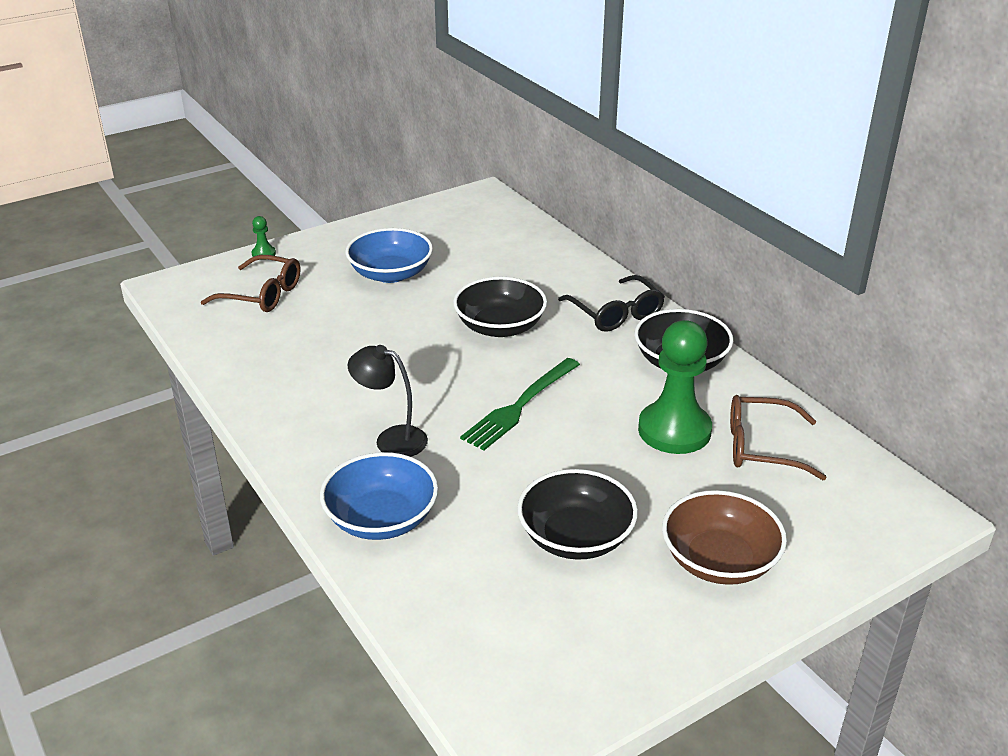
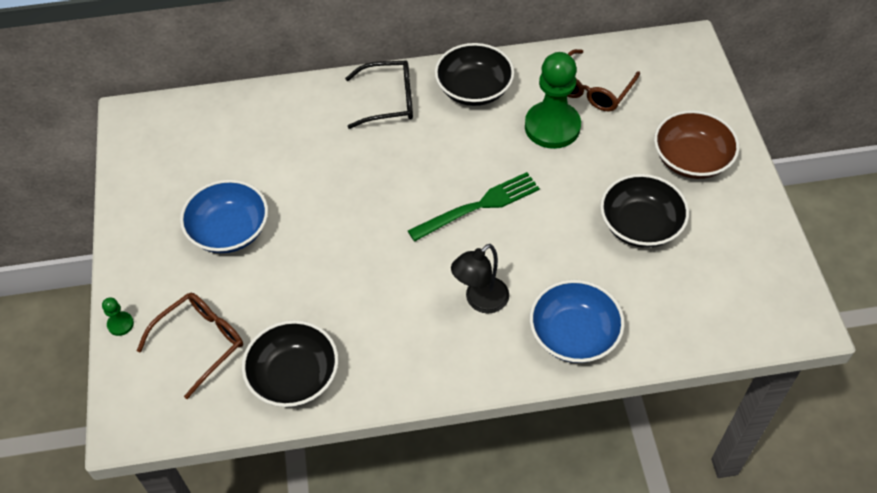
camera: 65 degrees left, 20 degrees up
(500, 327) = (363, 180): black bowl -> black bowl (294, 376)
(519, 407) = (480, 205): green fork -> green fork turned 90 degrees counterclockwise

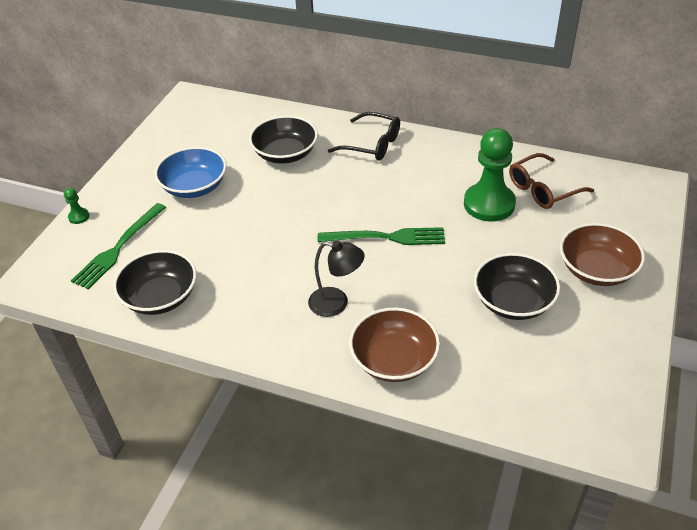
camera: 30 degrees right, 10 degrees down
(200, 343) = (118, 249): brown glasses -> green fork
(474, 89) = (444, 158): black bowl -> black bowl (285, 154)
(480, 301) = (336, 303): black lamp -> black lamp turned 150 degrees counterclockwise
(574, 335) = (394, 359): blue bowl -> brown bowl

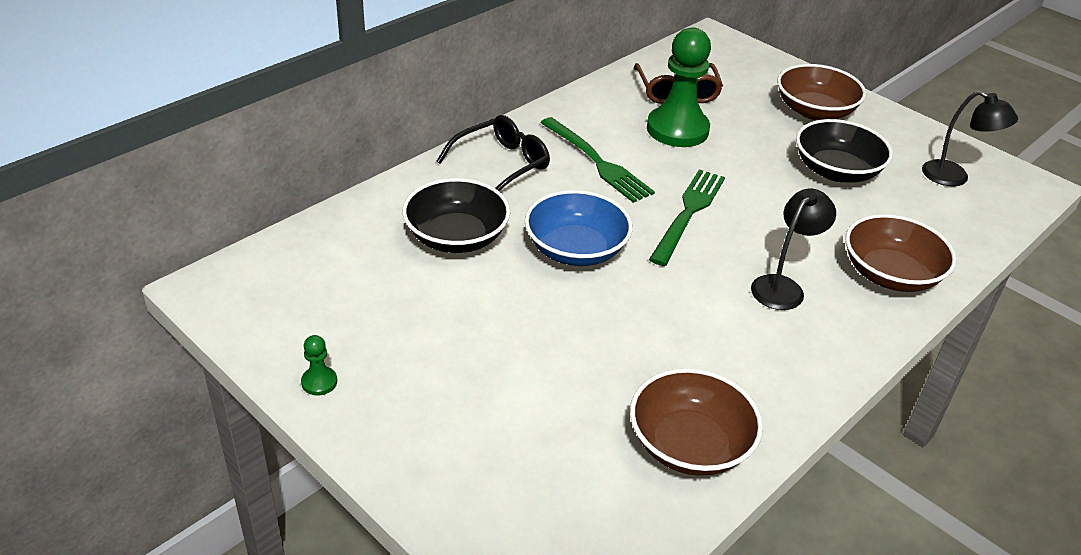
camera: 70 degrees left, 5 degrees down
(79, 217) = (427, 503): green pawn -> green pawn (319, 382)
(118, 249) = (548, 469): green fork -> green fork (598, 163)
(160, 297) = (689, 445): black bowl -> brown bowl
(194, 187) = (458, 344): blue bowl -> blue bowl (576, 250)
(575, 380) = (954, 177): none -> black lamp

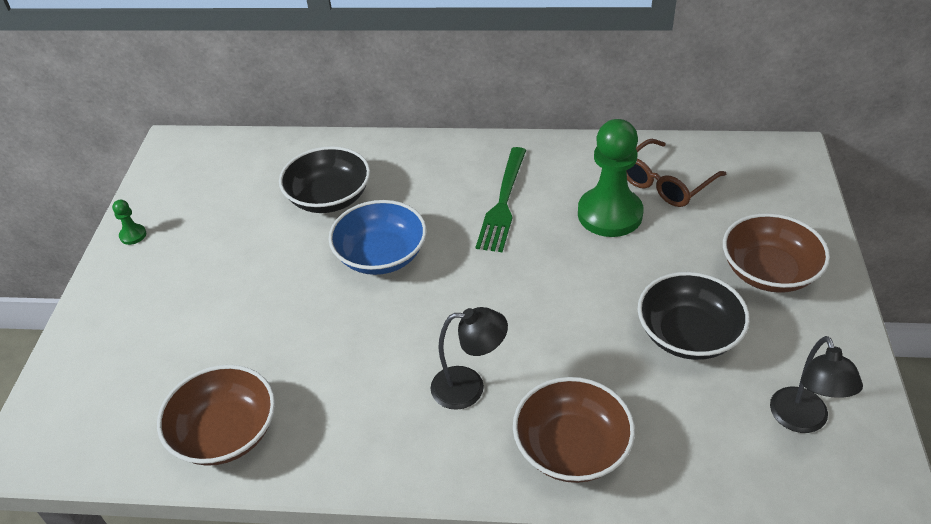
camera: 55 degrees right, 5 degrees up
(501, 164) = (437, 165): black glasses -> none
(688, 212) = (502, 283): green fork -> none

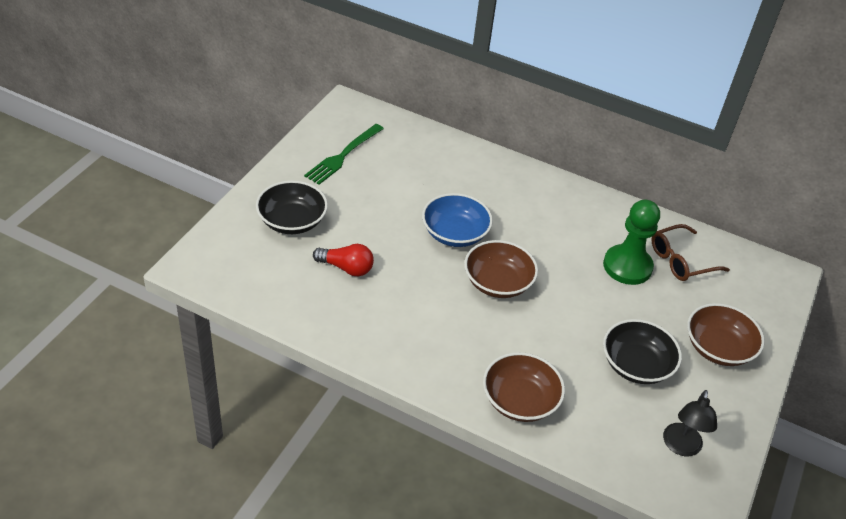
camera: 15 degrees right, 0 degrees up
(133, 235) = (298, 158): green pawn -> none
(225, 433) = (309, 305): brown bowl -> brown bowl (498, 283)
(257, 358) = (346, 268): none -> red light bulb
(329, 197) = (437, 181): black bowl -> black bowl (292, 221)
(469, 387) = (472, 339): black lamp -> none
(503, 203) = (555, 230): green fork -> green fork (342, 156)

